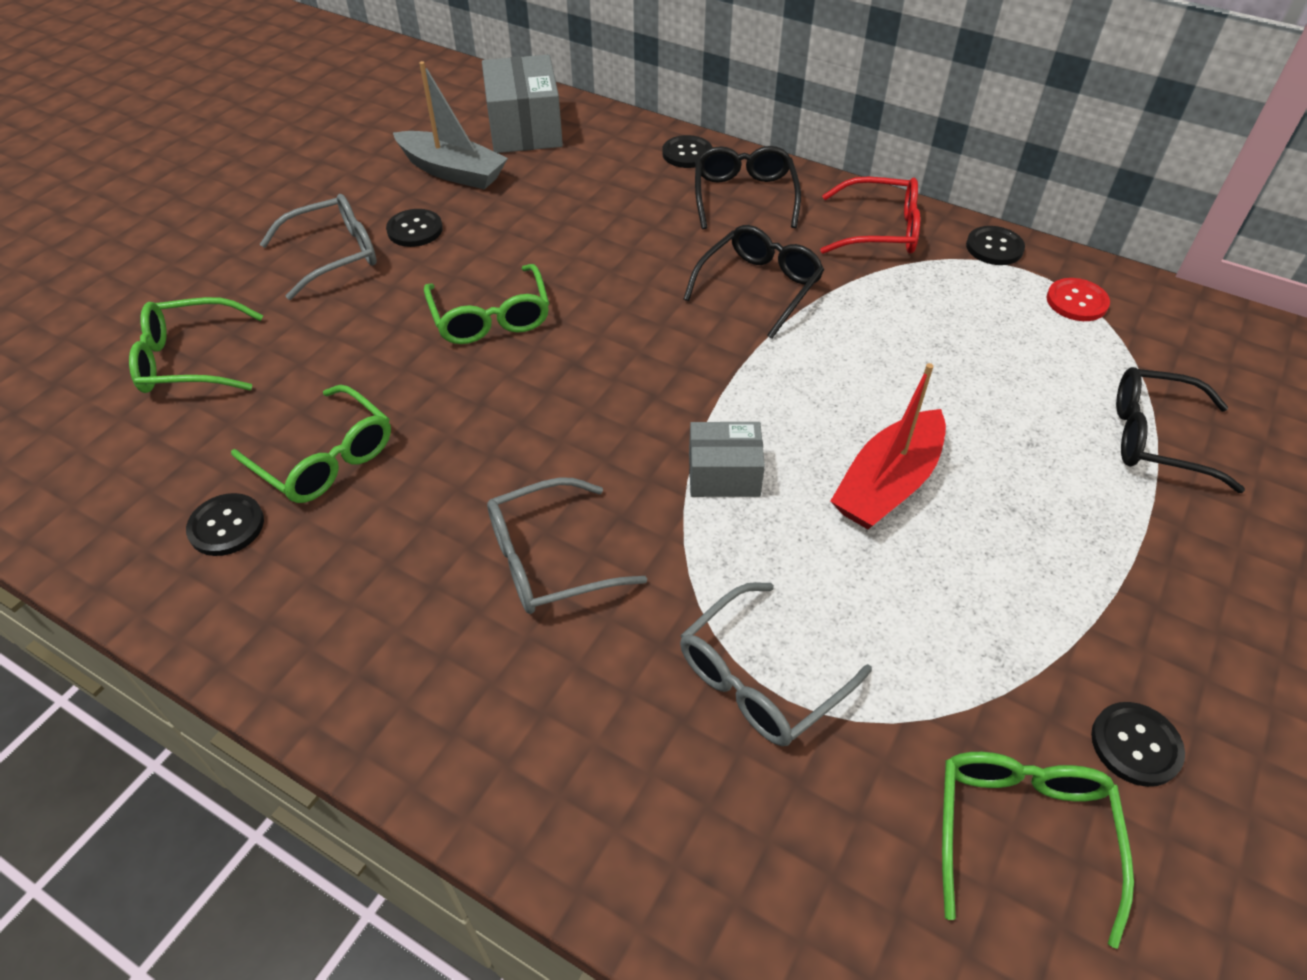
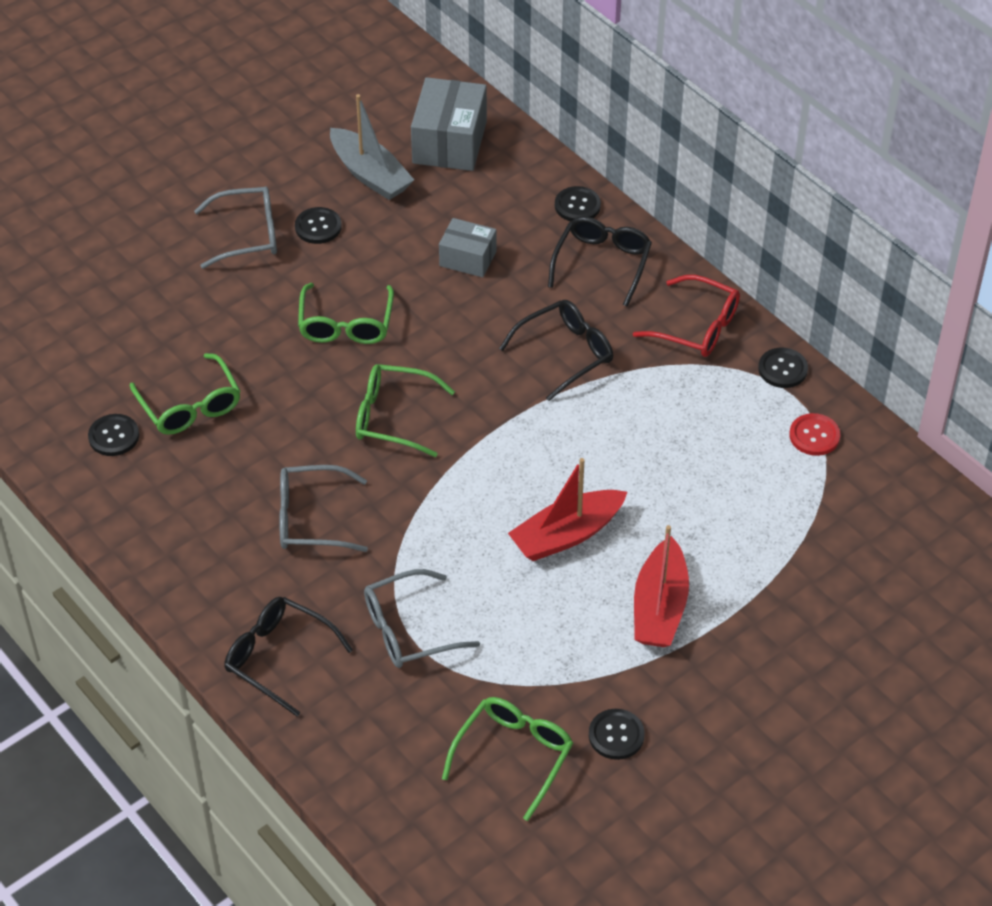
camera: 20 degrees right, 0 degrees up
(190, 360) = (118, 302): green glasses -> green glasses (393, 417)
(724, 474) = (456, 495): grey box -> grey box (468, 258)
(1059, 541) = (659, 607): none -> red boat
(1156, 438) = (787, 559): black glasses -> black glasses (278, 657)

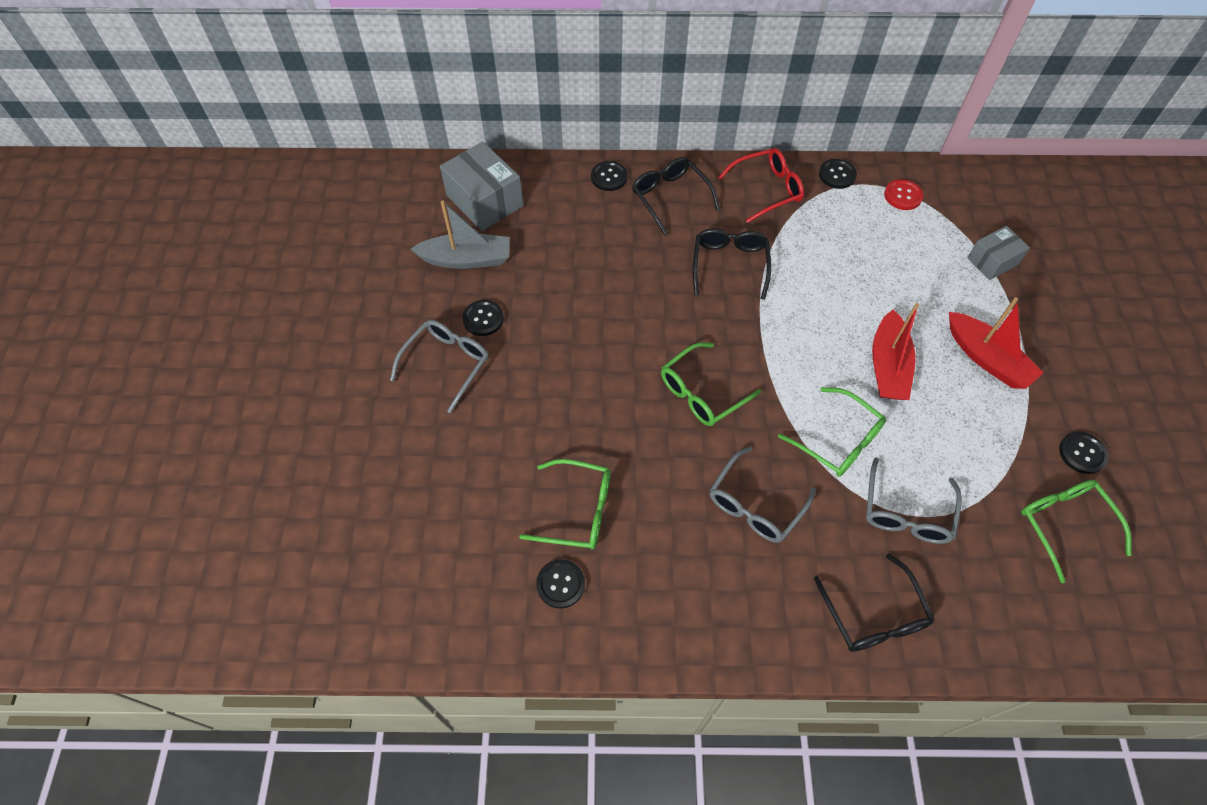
camera: 50 degrees left, 10 degrees up
(278, 657) = (874, 615): black glasses -> black glasses turned 90 degrees counterclockwise
(346, 324) = (590, 363): green glasses -> green glasses (838, 440)
(468, 258) = (597, 259): grey box -> grey box (992, 261)

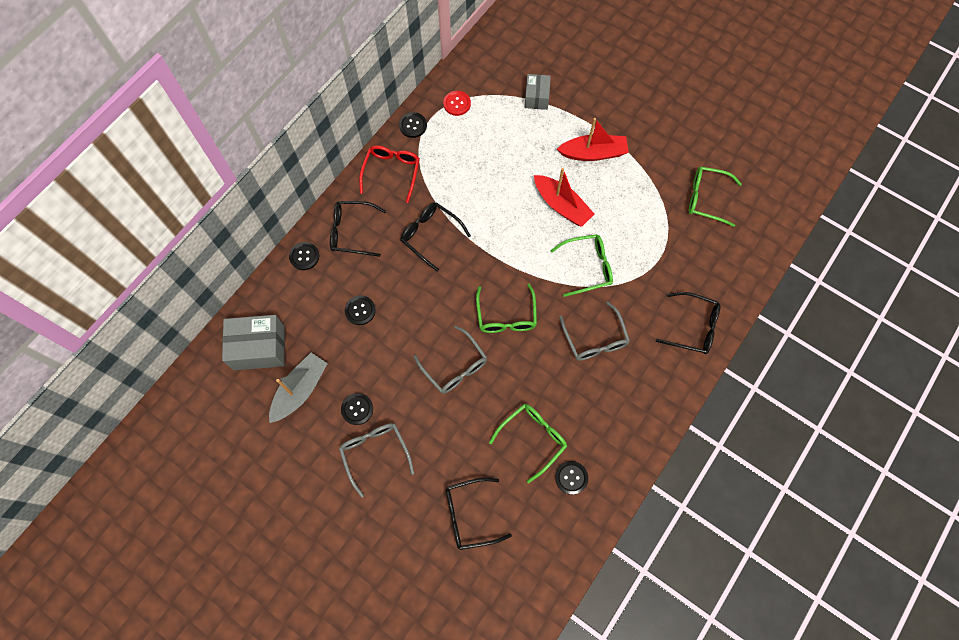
camera: 55 degrees left, 10 degrees up
(440, 499) = (470, 515): none -> black glasses
(906, 512) = (651, 267): grey glasses -> grey glasses (455, 366)
(1082, 453) = (676, 157): black button -> black button (360, 310)

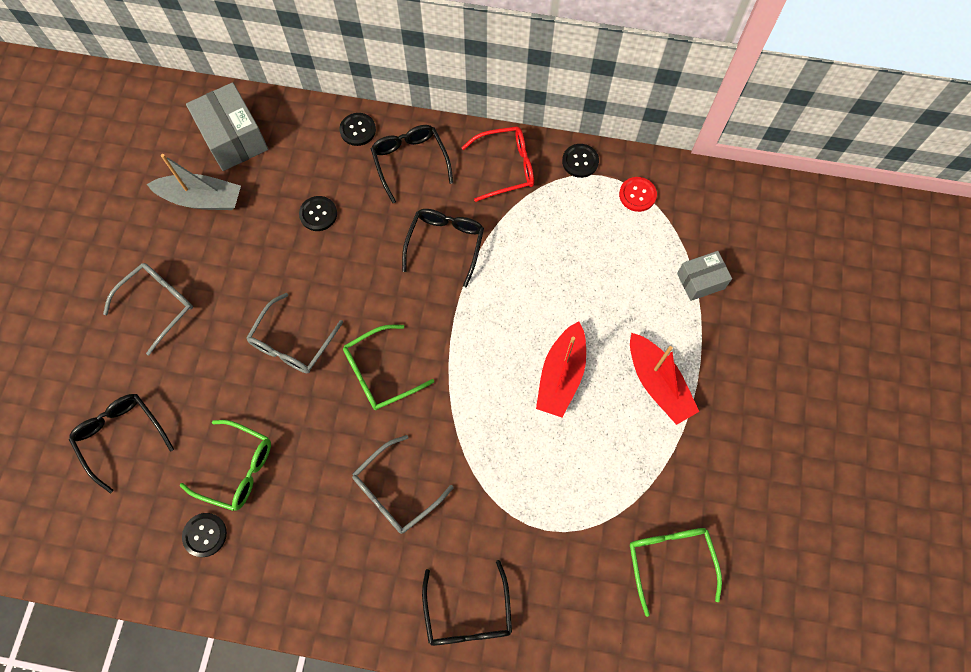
camera: 65 degrees right, 0 degrees up
(357, 409) = (202, 264): black button -> none
(587, 267) = (490, 442): green glasses -> none

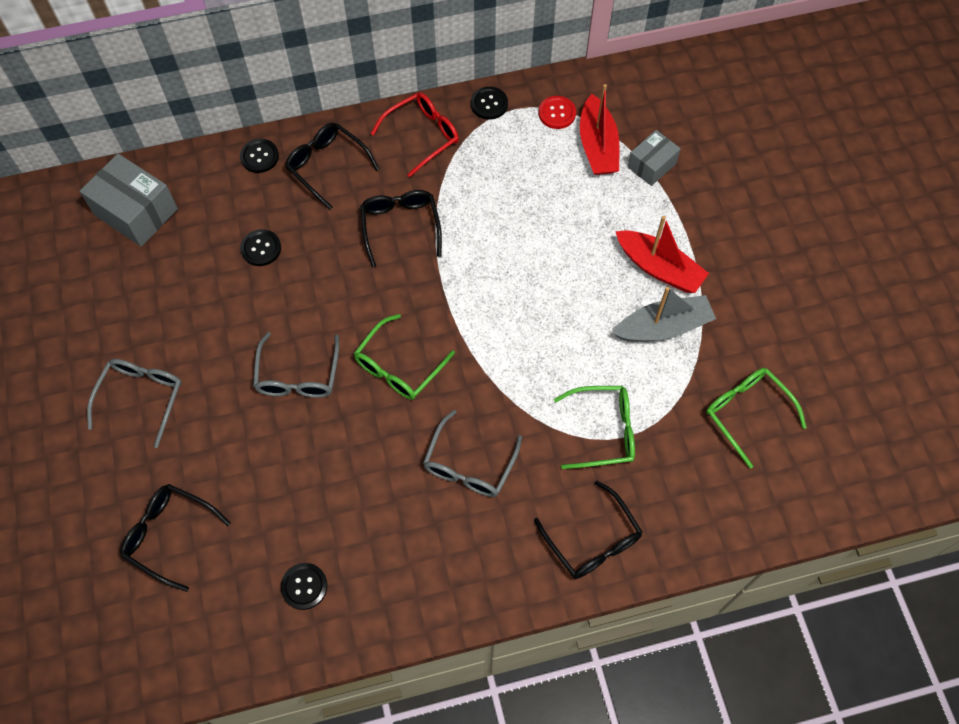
camera: 25 degrees left, 5 degrees down
(202, 199) = (133, 281): grey boat -> grey boat (663, 327)
(237, 469) = (304, 513): green glasses -> green glasses (603, 431)
(561, 375) = (569, 298): red boat -> red boat (597, 146)

